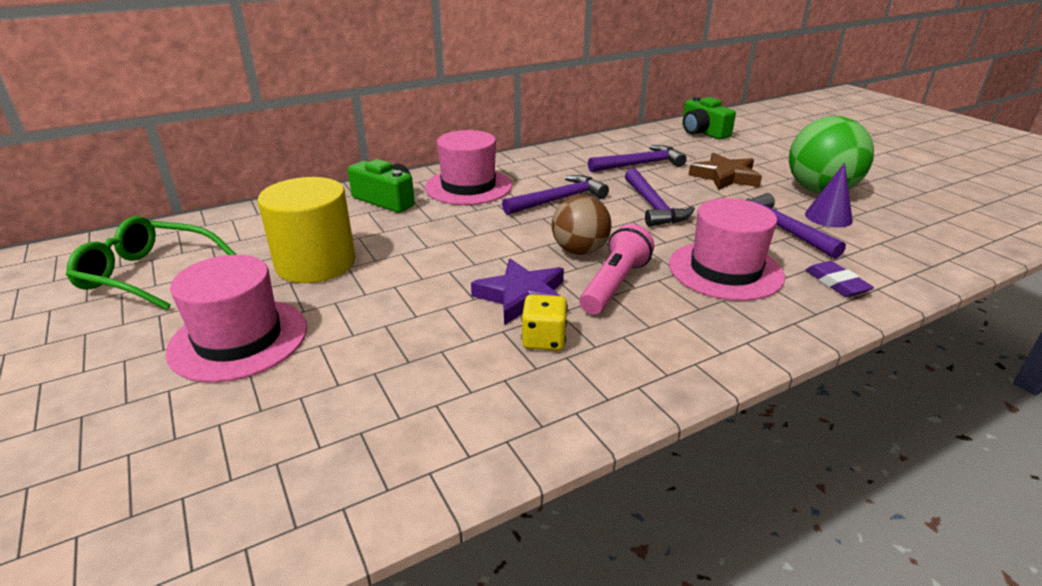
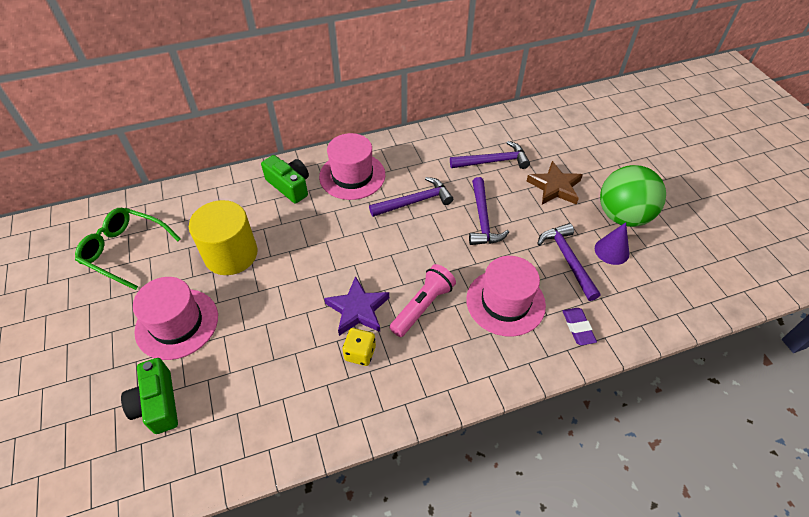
camera: 10 degrees right, 20 degrees up
(579, 251) = (411, 266): brown ball -> none
(703, 132) = (564, 119): green camera -> green camera (157, 404)

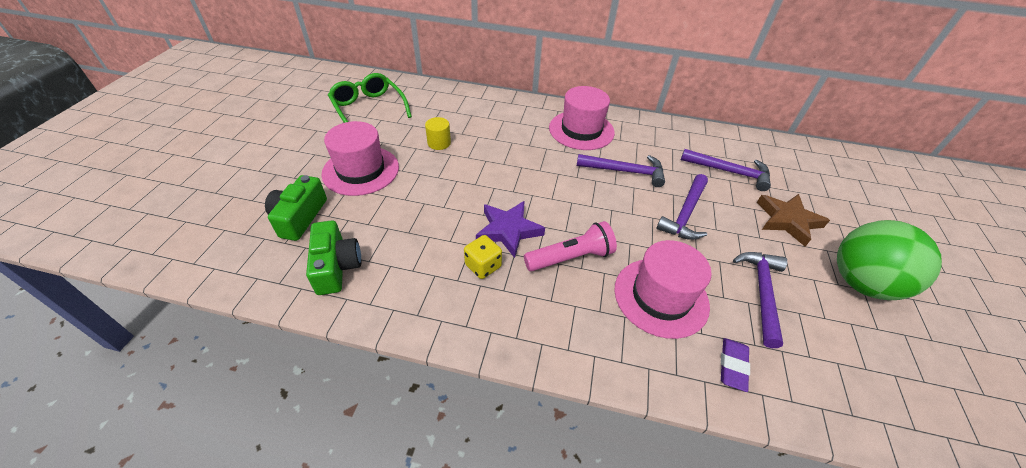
camera: 30 degrees right, 5 degrees down
(231, 254) = (439, 143): yellow cylinder -> yellow cylinder, size x0.47
(289, 186) = (522, 116): green camera -> green camera (336, 266)
(611, 251) = (825, 310): purple cone -> none

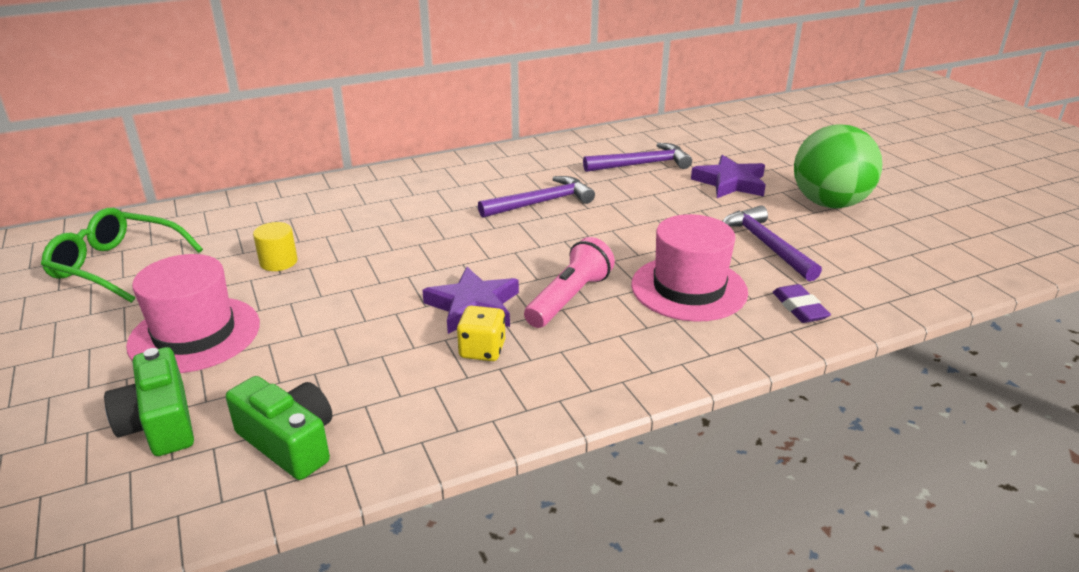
camera: 35 degrees left, 15 degrees down
(581, 130) = (450, 184): pink hat -> none
(685, 214) = (638, 214): purple hammer -> none
(787, 221) = (730, 183): brown star -> purple star

